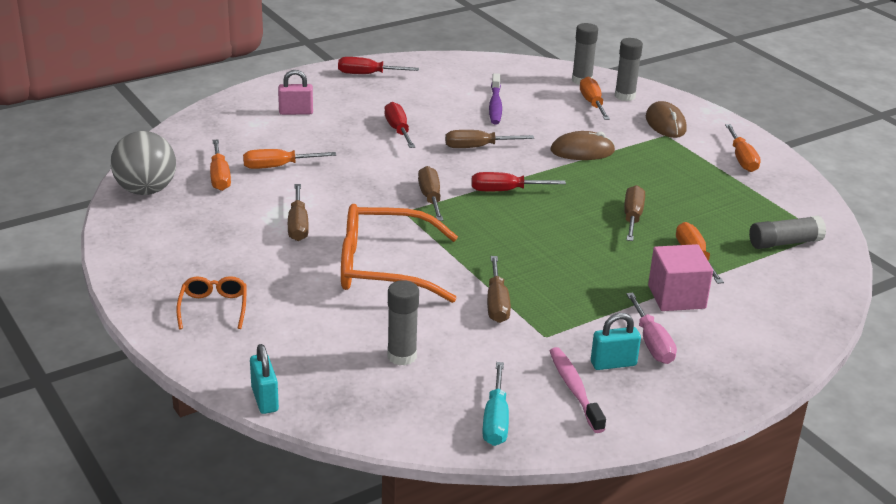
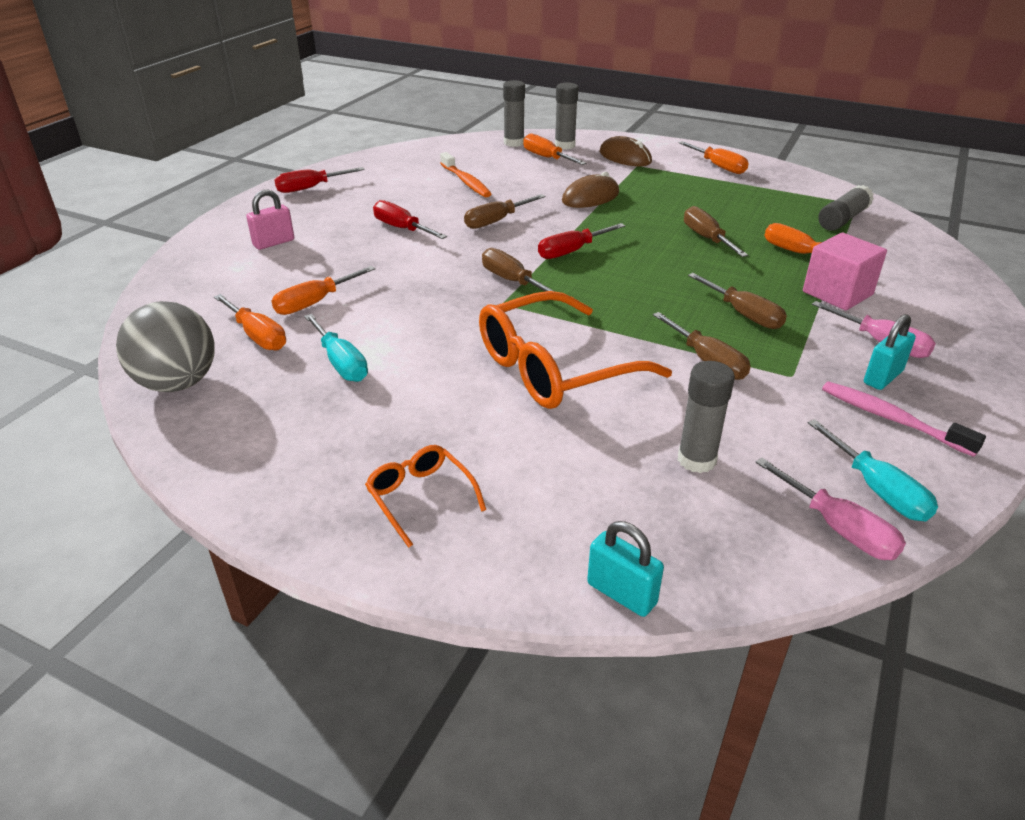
camera: 30 degrees left, 5 degrees up
(252, 213) = (341, 363): none -> turquoise screwdriver
(298, 225) = (409, 357): brown screwdriver -> brown screwdriver (743, 314)
(437, 427) = (838, 528): none -> pink screwdriver
(495, 105) = (466, 182): purple toothbrush -> orange toothbrush

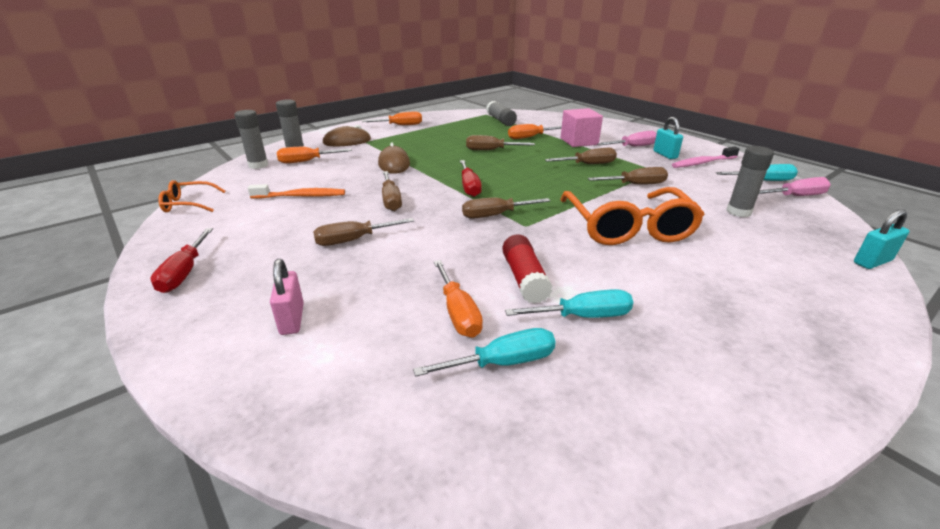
camera: 65 degrees left, 5 degrees down
(178, 383) = (580, 446): grey ball -> none
(257, 336) = (503, 363): orange screwdriver -> turquoise screwdriver
(389, 322) = (524, 279): none -> red glue stick
(402, 228) = (353, 240): red screwdriver -> brown screwdriver
(420, 497) = (790, 312): orange glasses -> orange glasses (188, 204)

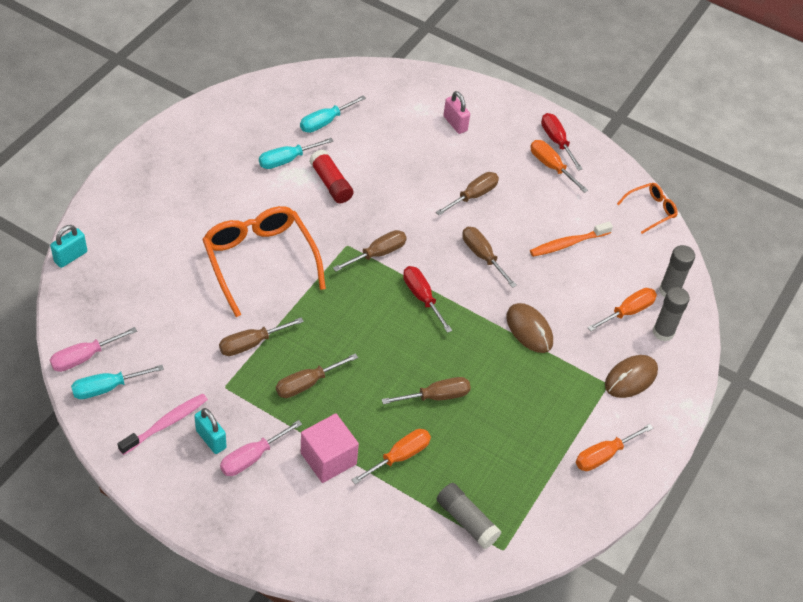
camera: 155 degrees right, 20 degrees up
(458, 313) = (362, 147): orange screwdriver -> orange screwdriver (551, 166)
(738, 212) = (154, 310): grey glue stick -> none

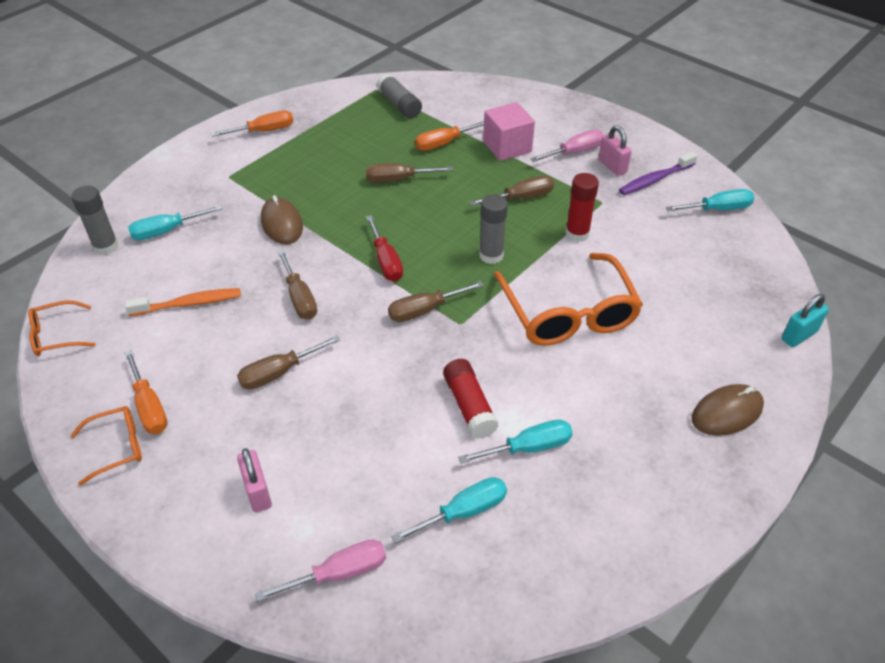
camera: 165 degrees left, 5 degrees down
(84, 357) = (748, 235): pink screwdriver -> pink screwdriver (339, 573)
(166, 423) = (655, 179): pink toothbrush -> purple toothbrush
(211, 439) = (612, 166): turquoise padlock -> pink padlock
(251, 344) = (577, 233): brown screwdriver -> red glue stick
(556, 141) = (117, 447): red screwdriver -> orange glasses
(628, 312) = (166, 231): orange screwdriver -> turquoise screwdriver
(631, 378) = (203, 178): brown mouse -> brown mouse (726, 412)
(663, 332) = (142, 211): grey glue stick -> grey glue stick (491, 255)

